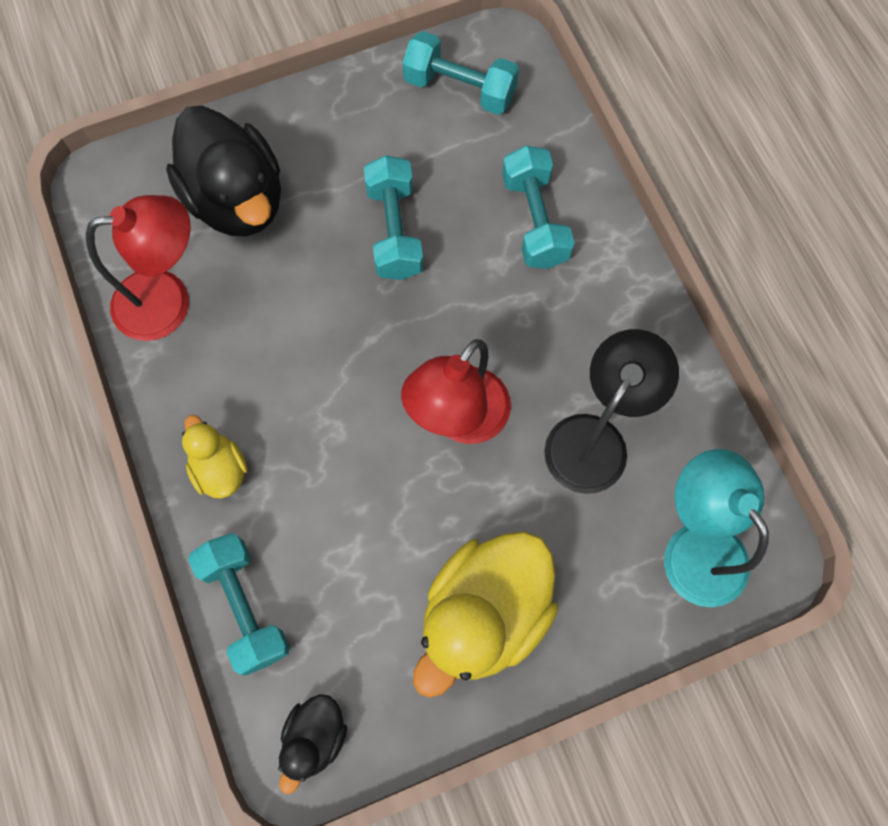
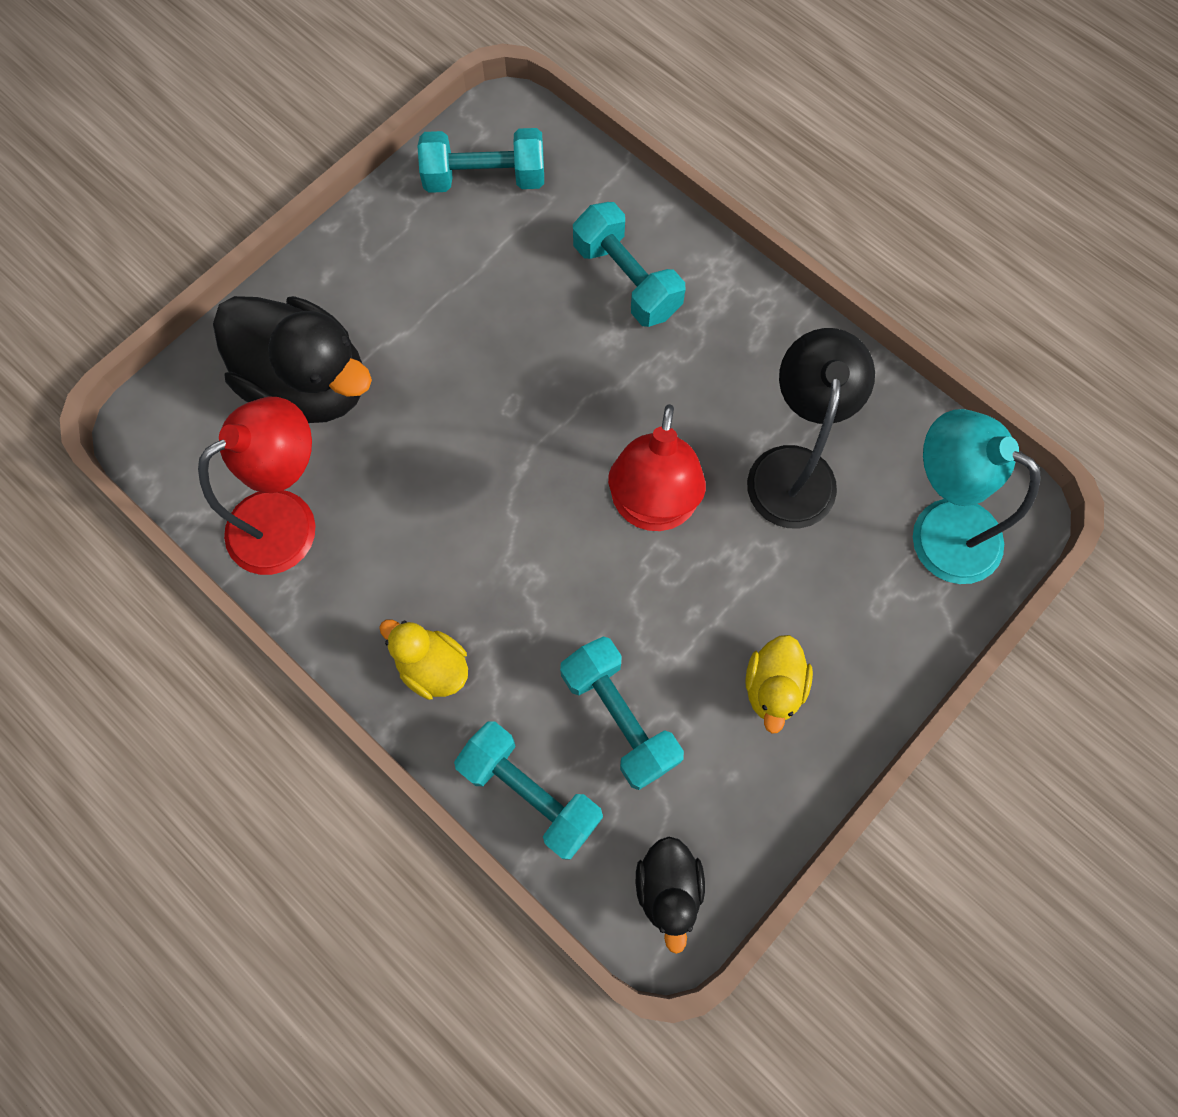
camera: 25 degrees left, 0 degrees up
(394, 231) = (491, 348): turquoise dumbbell -> turquoise dumbbell (620, 717)
(484, 614) = (773, 687): yellow duck -> yellow duck, size x0.50

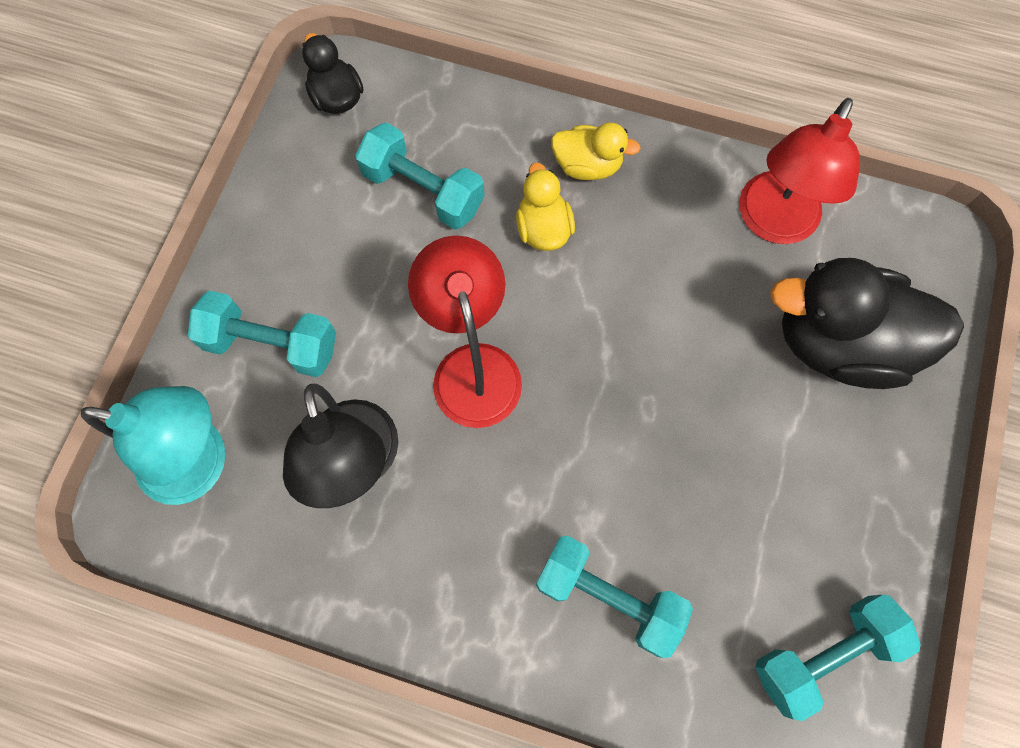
camera: 155 degrees right, 0 degrees up
(530, 793) = (466, 114): turquoise dumbbell -> turquoise dumbbell (272, 344)
(773, 687) = (308, 263): yellow duck -> yellow duck (543, 229)

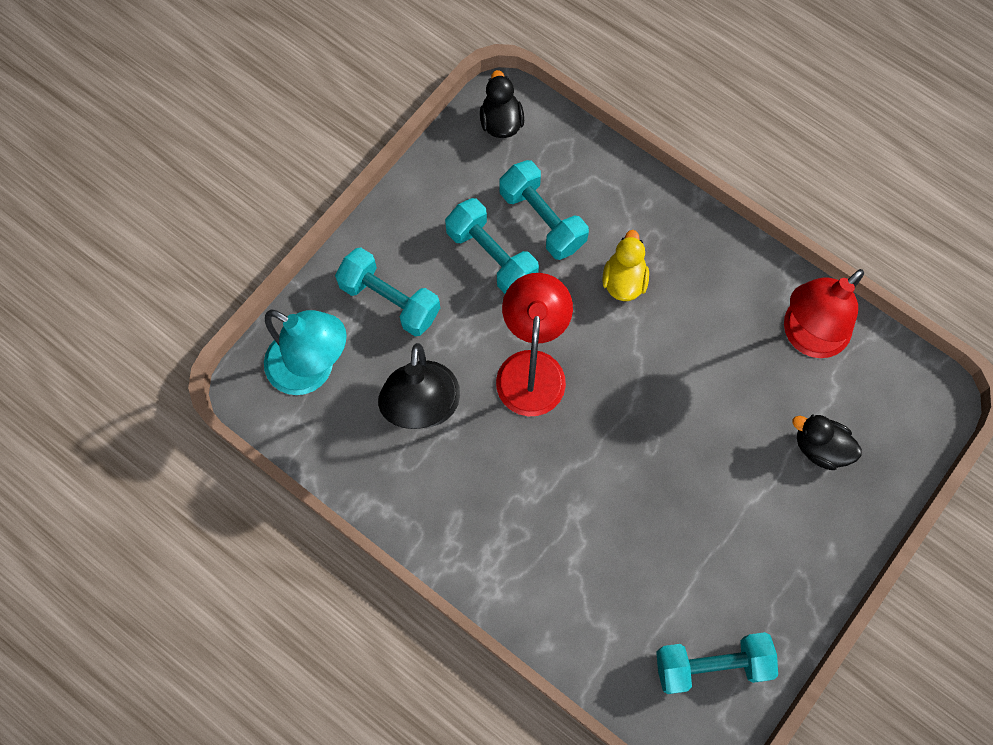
camera: 20 degrees right, 0 degrees up
(587, 166) = (677, 242): yellow duck -> none
(608, 597) = (570, 568): turquoise dumbbell -> turquoise dumbbell (491, 256)
(839, 343) = (820, 447): black duck -> black duck, size x0.50

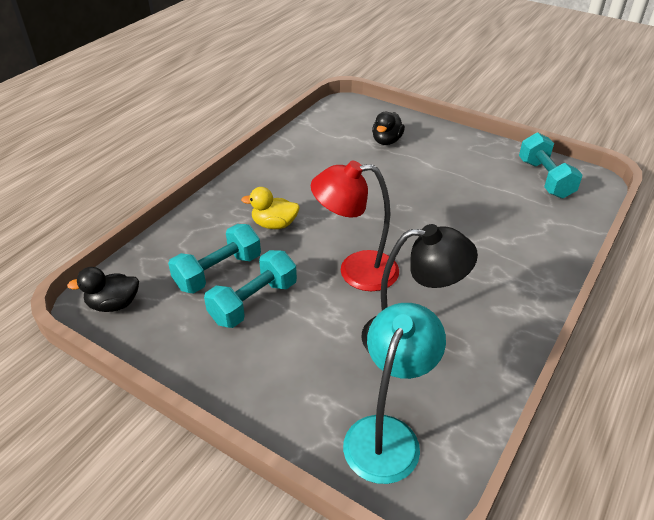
camera: 95 degrees left, 30 degrees down
(390, 300) = (302, 374): turquoise dumbbell -> none
(806, 336) = (311, 146): red lamp -> none

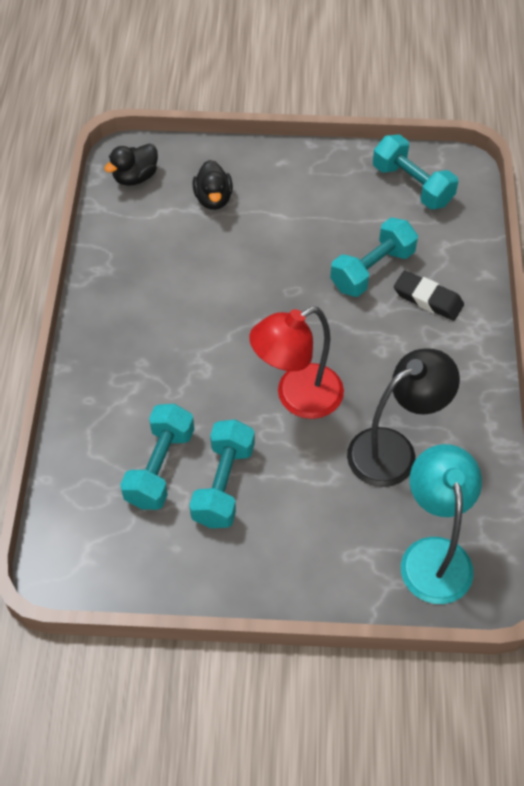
camera: 30 degrees left, 15 degrees up
(114, 304) = (83, 559): black duck -> black duck (135, 177)
(274, 224) = (173, 378): yellow duck -> none
(476, 216) = (372, 270): none -> turquoise dumbbell
(511, 249) = (428, 299): none -> black eraser

